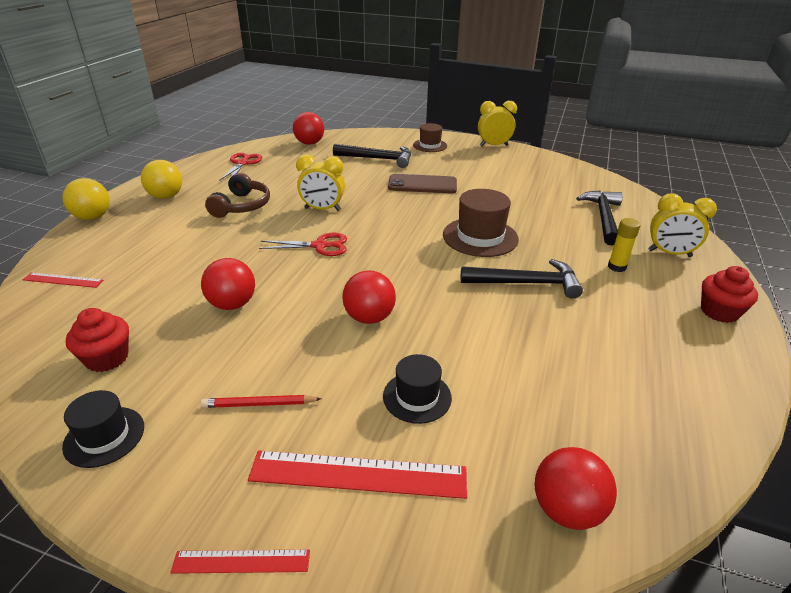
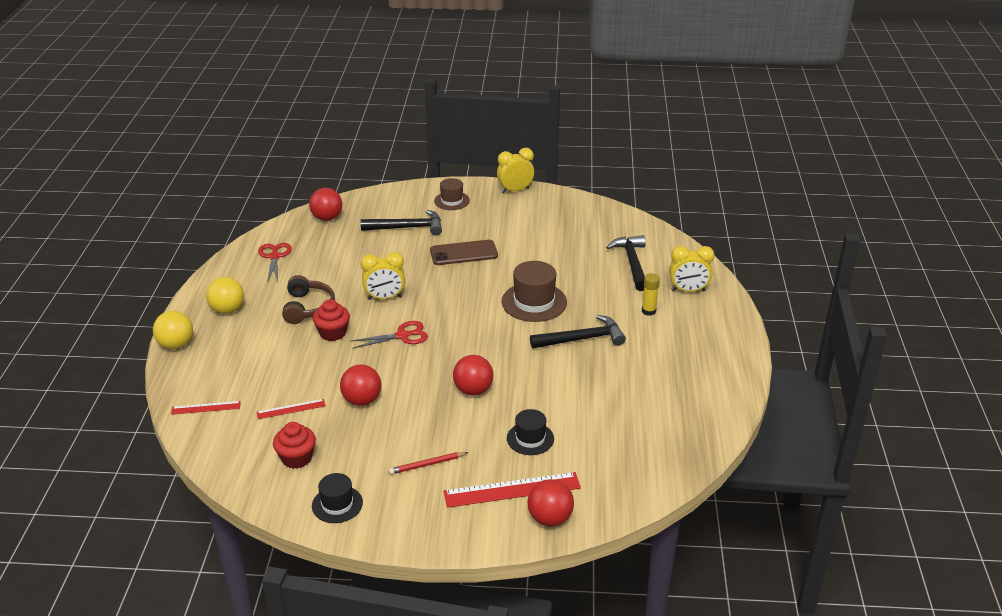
camera: 15 degrees left, 0 degrees up
(241, 561) = (467, 544): red ruler -> red ruler (291, 409)
(566, 509) = (638, 481): red ball -> red ball (550, 518)
(719, 312) = (725, 336): red cupcake -> red cupcake (333, 333)

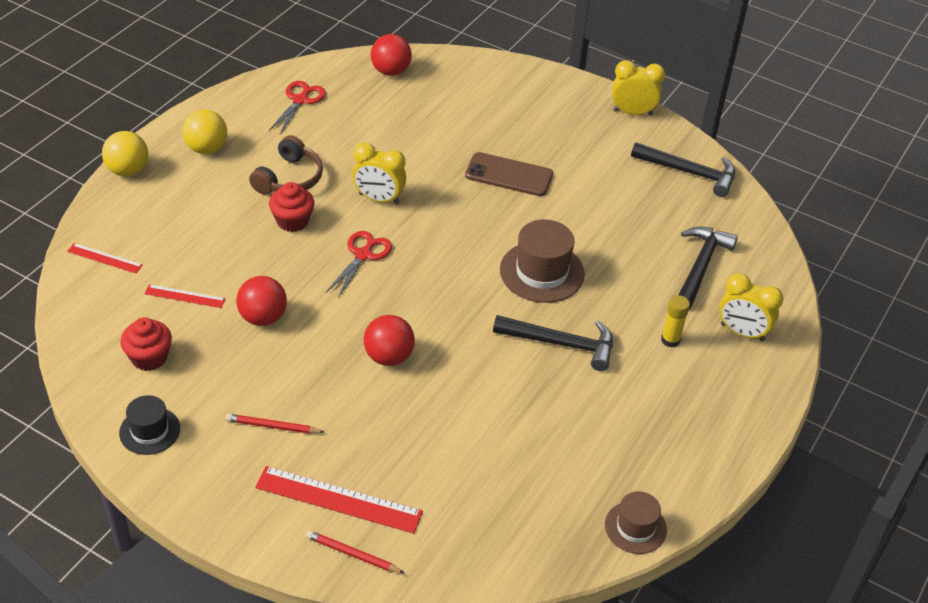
camera: 25 degrees right, 10 degrees up
(402, 336) = (363, 255): red scissors -> red scissors turned 75 degrees counterclockwise
(407, 228) = (470, 117): black hammer -> black hammer (689, 172)
(452, 201) = (547, 99): brown hat -> brown hat (635, 527)
(530, 438) = (405, 445): black hat -> none
(550, 518) = (352, 554): red ball -> red pencil

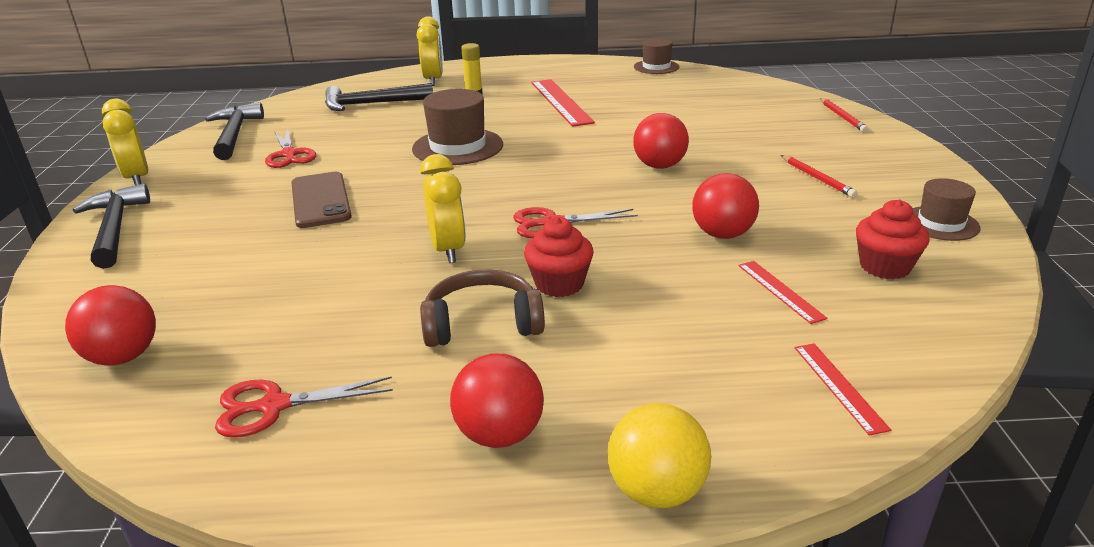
camera: 120 degrees left, 15 degrees down
(150, 431) = (940, 223): black hat -> brown hat
(206, 148) = (499, 435): yellow ball -> red ball
(338, 499) = (817, 134): red ruler -> red ruler (560, 102)
(561, 344) = (534, 119): black hammer -> black hammer (115, 228)
(613, 186) = (289, 154): none -> red scissors

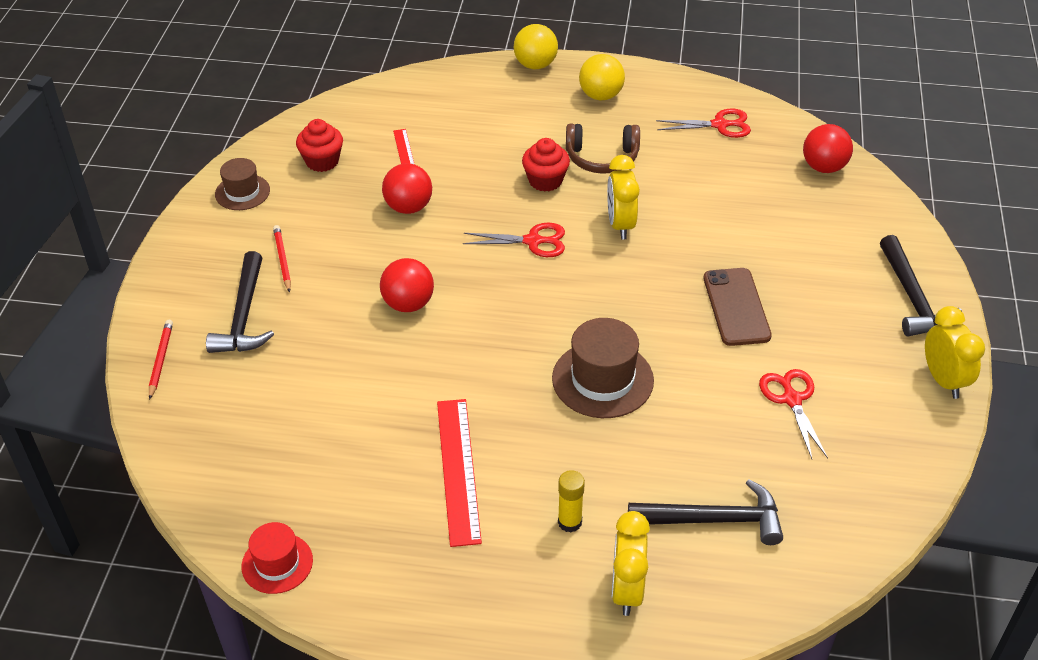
camera: 170 degrees left, 15 degrees up
(234, 134) = (878, 465): black hammer -> black hammer (244, 316)
(499, 435) = (601, 96): red ball -> yellow ball
(656, 67) = (277, 563): brown hat -> red hat
(839, 386) = (420, 94): red ruler -> none

